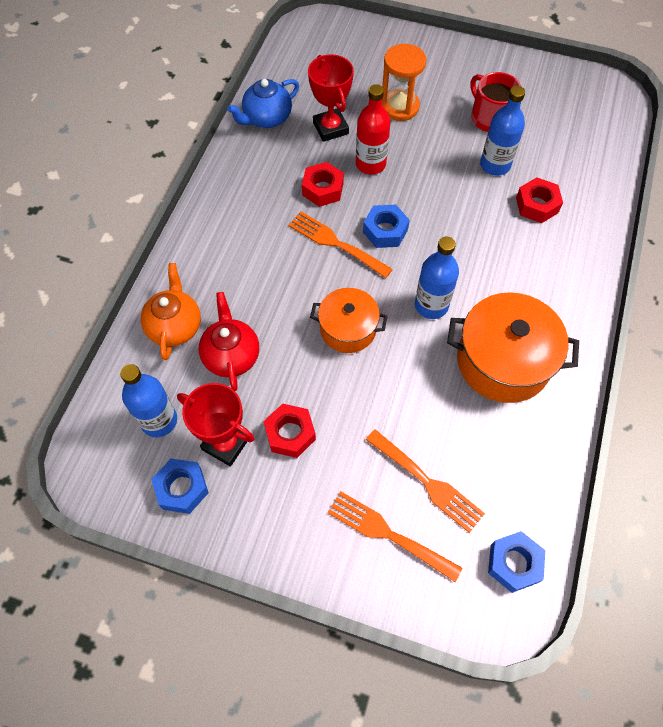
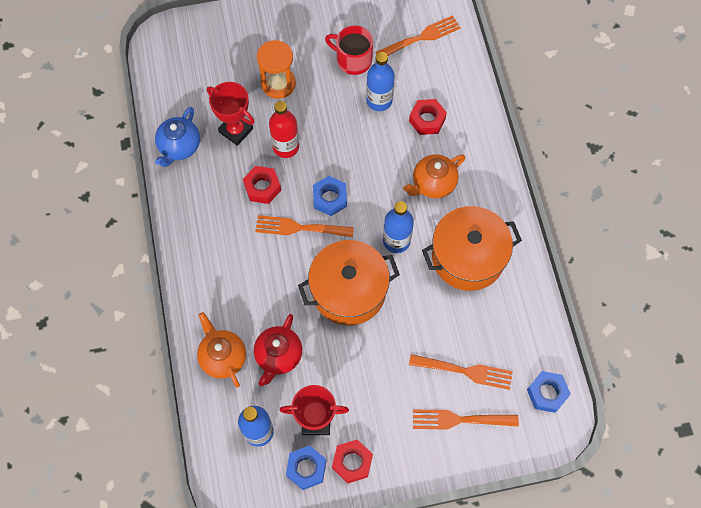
camera: 30 degrees left, 5 degrees up
(231, 355) = (278, 356): red teapot -> red teapot turned 120 degrees counterclockwise
(290, 433) = (355, 389): red nut -> red nut (352, 462)
(348, 329) = (349, 291): orange pot -> orange pot, size x1.63
(506, 269) = (433, 184): none -> orange teapot
(575, 128) = (421, 37): none -> orange fork

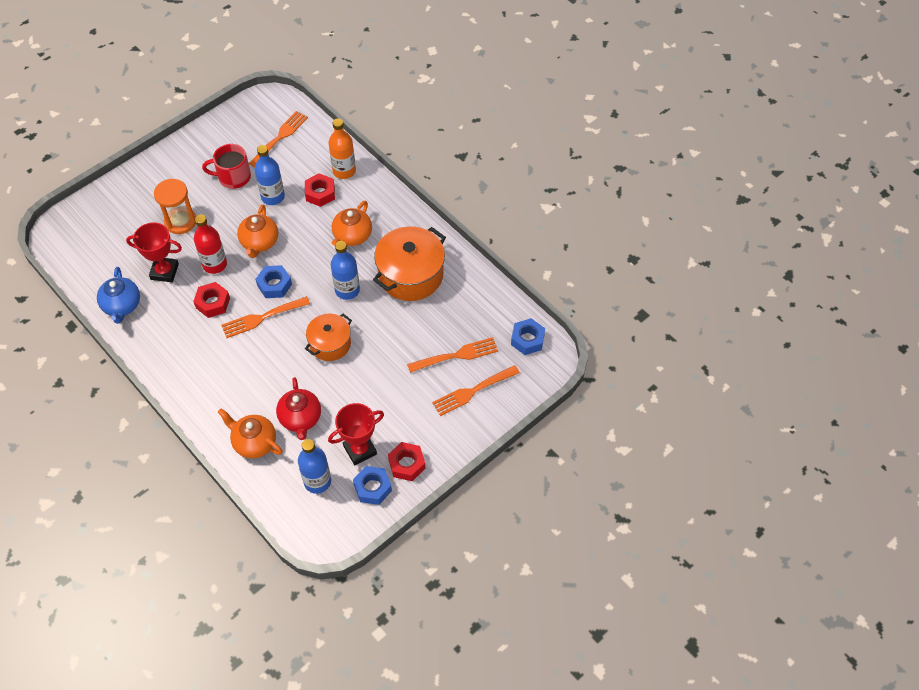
camera: 30 degrees left, 10 degrees down
(340, 144) = (259, 242): none -> orange teapot
(349, 291) = (330, 344): orange pot -> orange pot, size x0.61
(464, 106) = (344, 171): none -> orange bottle

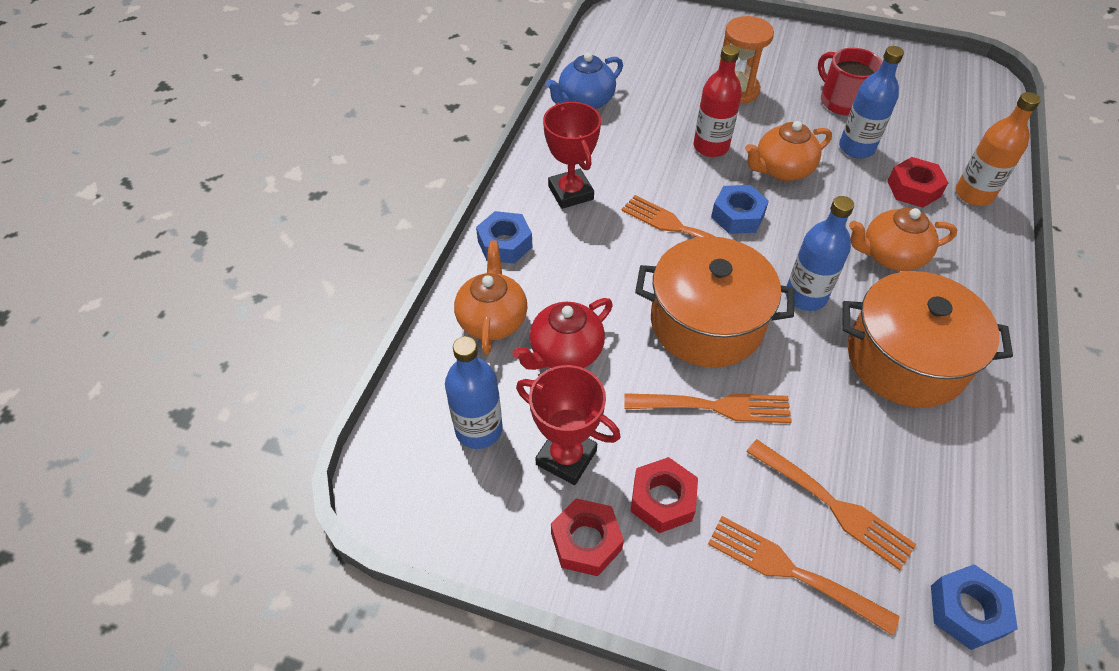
camera: 60 degrees right, 5 degrees down
(164, 271) = (660, 111): red trophy -> red trophy (571, 193)
(213, 303) = (658, 172): red nut -> red nut (662, 500)
(280, 137) = (943, 111): orange fork -> orange fork (714, 407)
(330, 344) = (706, 323): orange pot -> orange pot, size x1.63
(372, 488) = (513, 513): blue nut -> blue nut (505, 244)

